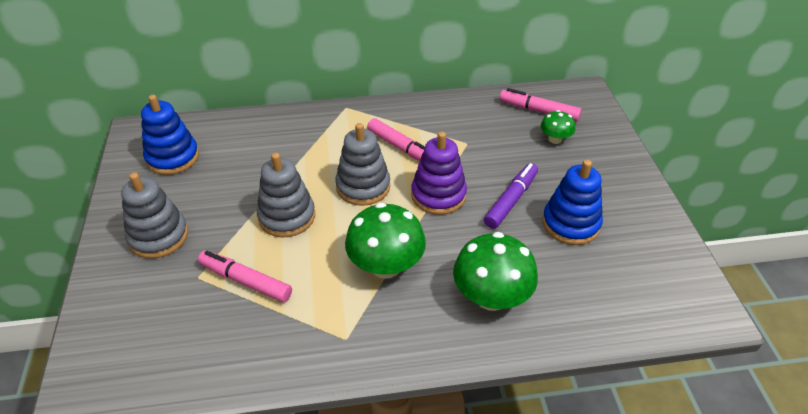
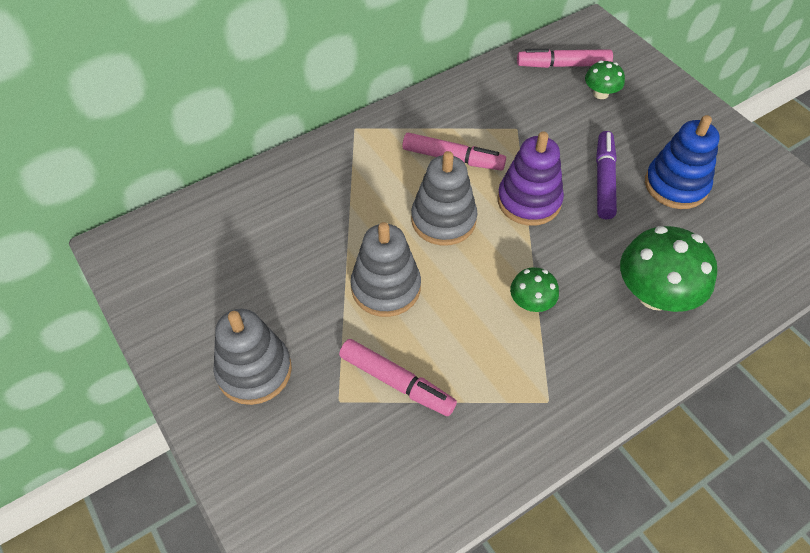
camera: 25 degrees left, 10 degrees up
(173, 157) = (193, 265): blue stacking toy -> none
(246, 281) = (396, 382): pink marker -> pink marker turned 150 degrees counterclockwise
(386, 265) = (531, 303): green mushroom -> green mushroom, size x0.53

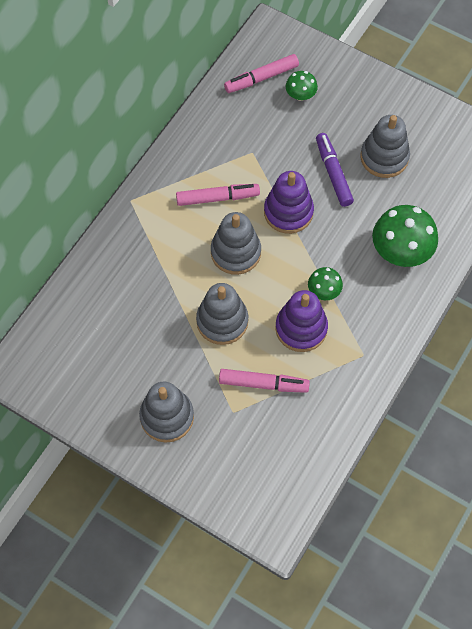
camera: 25 degrees left, 10 degrees up
(480, 335) = (301, 328): none -> purple stacking toy
(676, 185) = (384, 157): blue stacking toy -> grey stacking toy

